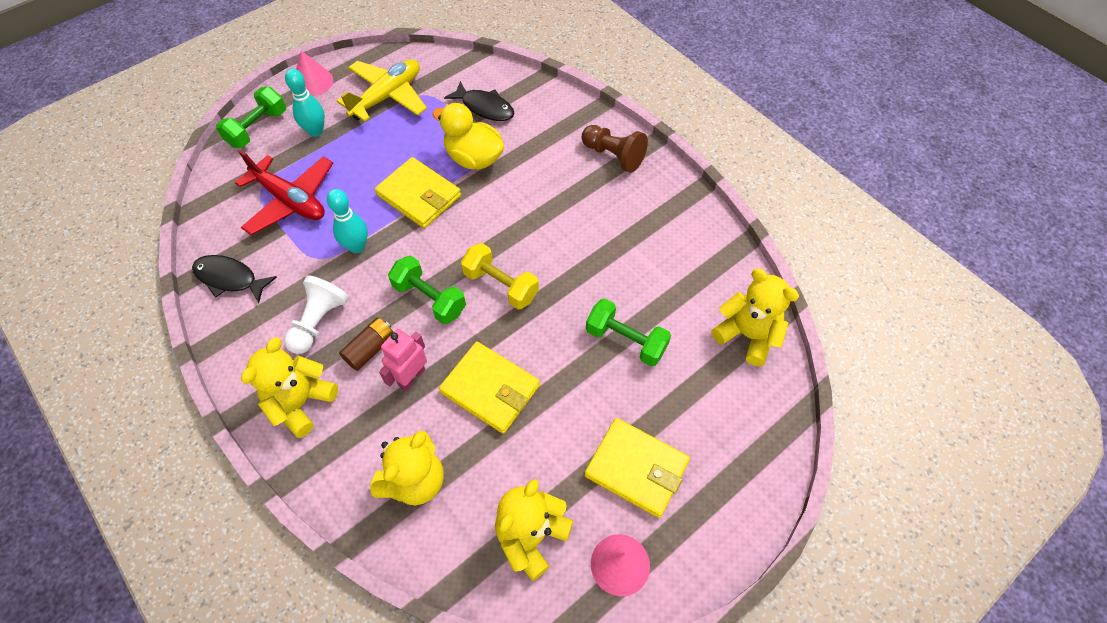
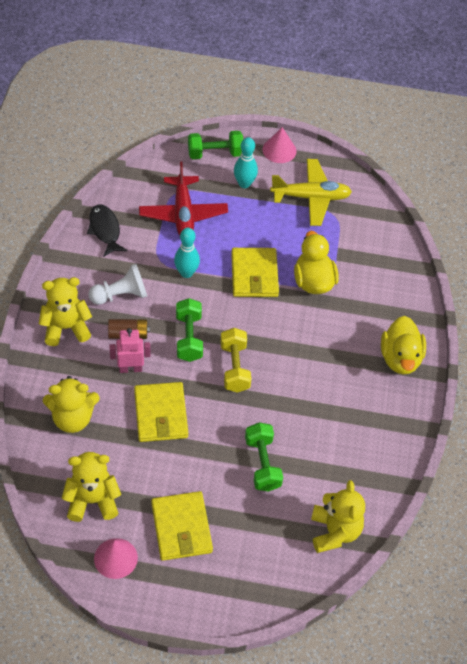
camera: 45 degrees right, 5 degrees down
(485, 107) = (361, 256): black fish -> none
(613, 156) = (400, 358): brown pawn -> yellow duck

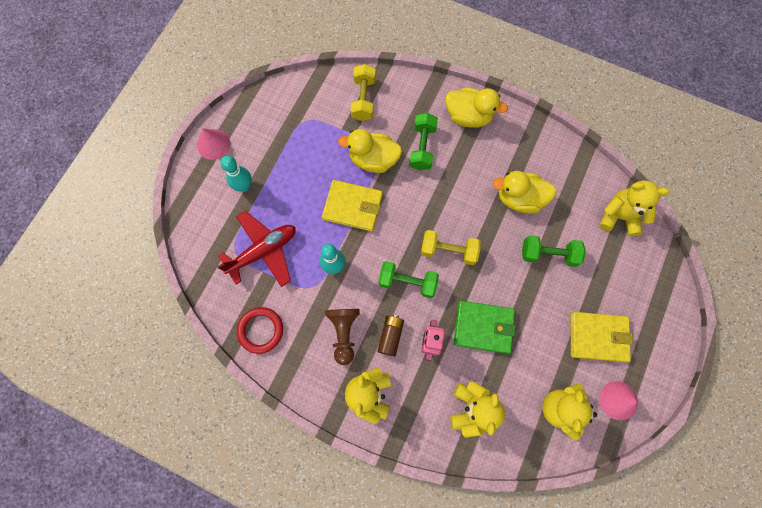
camera: 70 degrees left, 20 degrees up
(105, 230) = (261, 330): black fish -> red ring
(120, 295) = (344, 333): white pawn -> brown pawn
(160, 414) = (483, 327): yellow wallet -> green wallet
(183, 214) = (263, 251): red plane -> red plane turned 45 degrees counterclockwise
(215, 153) = (198, 202): green dumbbell -> green dumbbell (422, 147)
(311, 197) = (279, 133): yellow plane -> none
(319, 424) = (519, 198): none -> yellow duck
(380, 259) = (363, 99): none -> yellow dumbbell

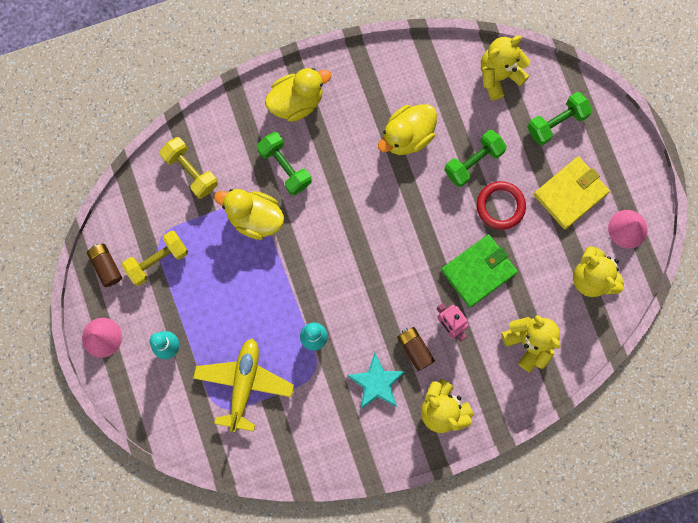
camera: 45 degrees left, 5 degrees up
(259, 107) = (106, 266): none -> brown battery
(261, 330) = (309, 447): red ring -> red ring (500, 206)
(263, 251) = (244, 384): red plane -> yellow plane
(344, 333) = (376, 383): brown pawn -> turquoise star
(352, 207) = (279, 275): yellow wallet -> none
(373, 160) = (254, 218): yellow duck -> yellow duck turned 60 degrees clockwise
(407, 282) = (386, 293): green dumbbell -> green dumbbell (556, 123)
(448, 251) = (393, 236): yellow dumbbell -> yellow dumbbell (157, 260)

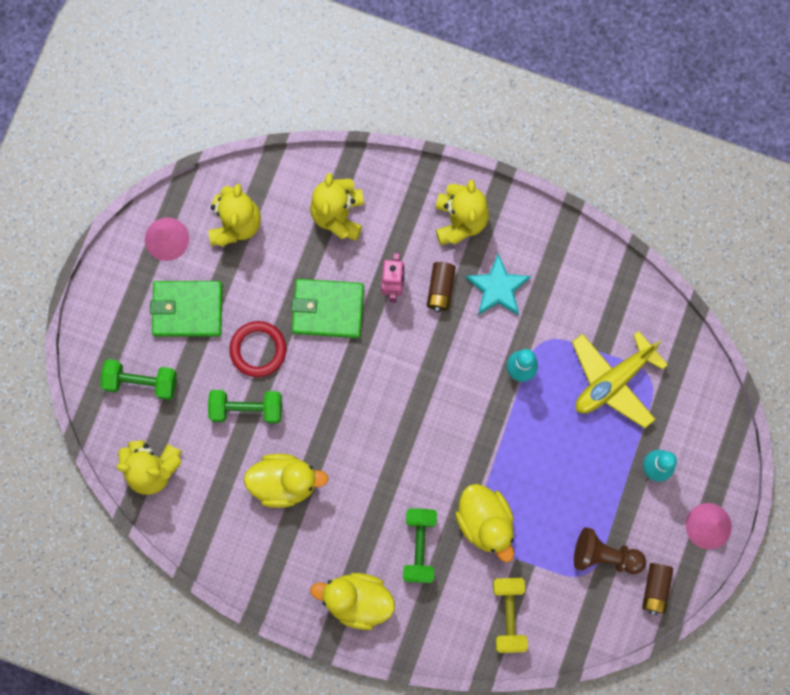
camera: 140 degrees left, 0 degrees up
(157, 260) = (604, 555): yellow dumbbell -> brown pawn
(570, 194) = (187, 309): yellow wallet -> green wallet

